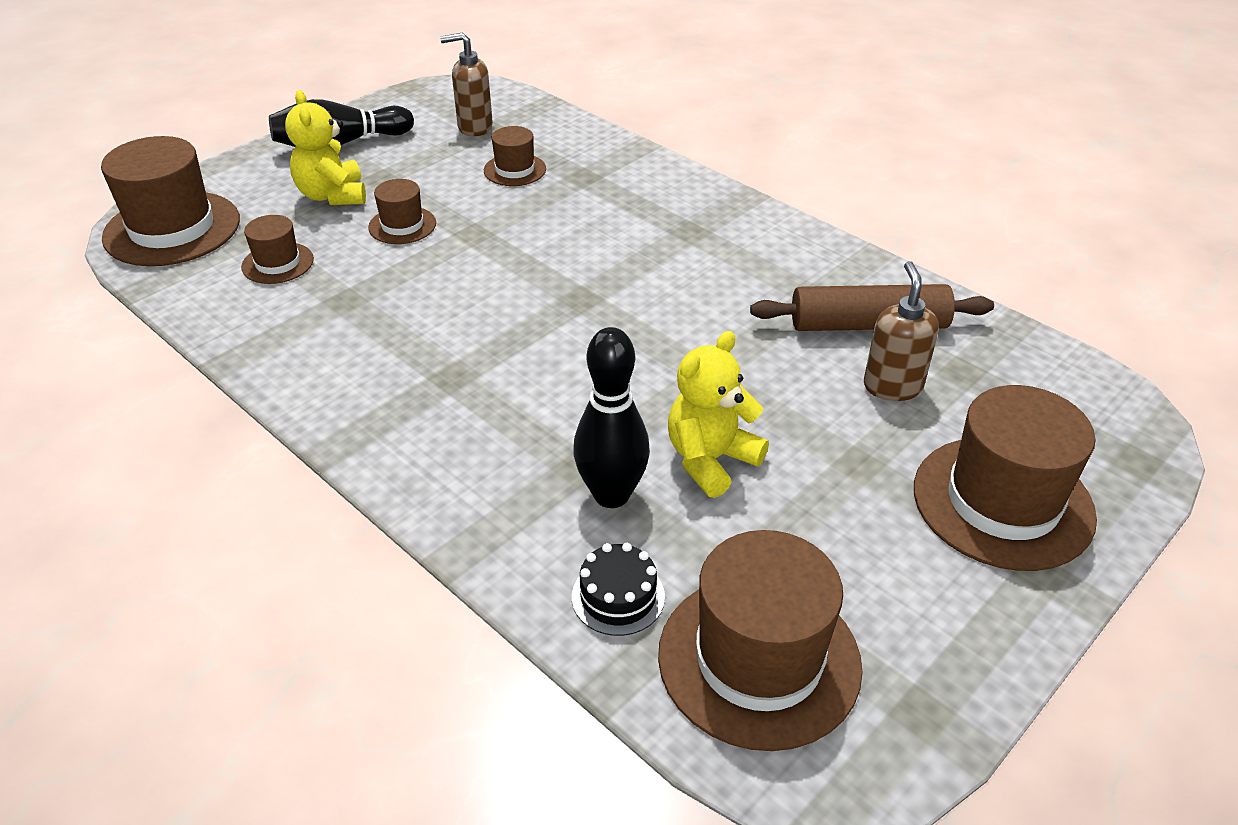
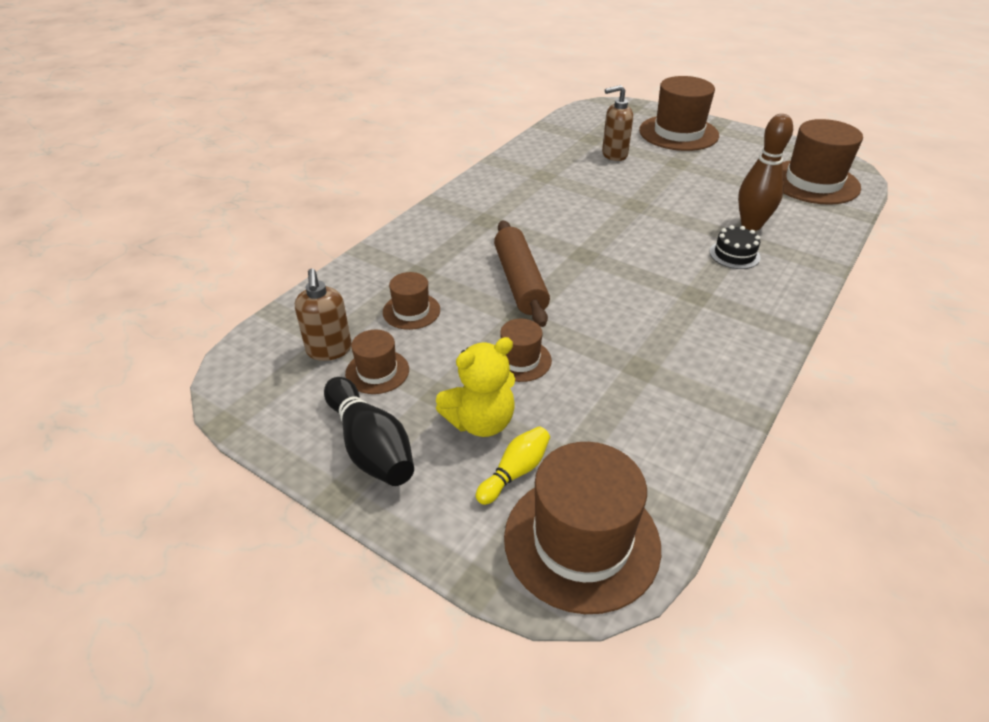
camera: 100 degrees left, 0 degrees up
(263, 206) = (515, 472): none -> yellow bowling pin
(277, 263) = (608, 427): brown hat -> brown hat (377, 371)
(611, 495) = (751, 225): black bowling pin -> brown bowling pin
(618, 596) = (813, 217): black cake -> black cake (734, 254)
(710, 460) = (704, 199): yellow teddy bear -> none
(868, 324) = (564, 161): brown rolling pin -> brown rolling pin (519, 281)

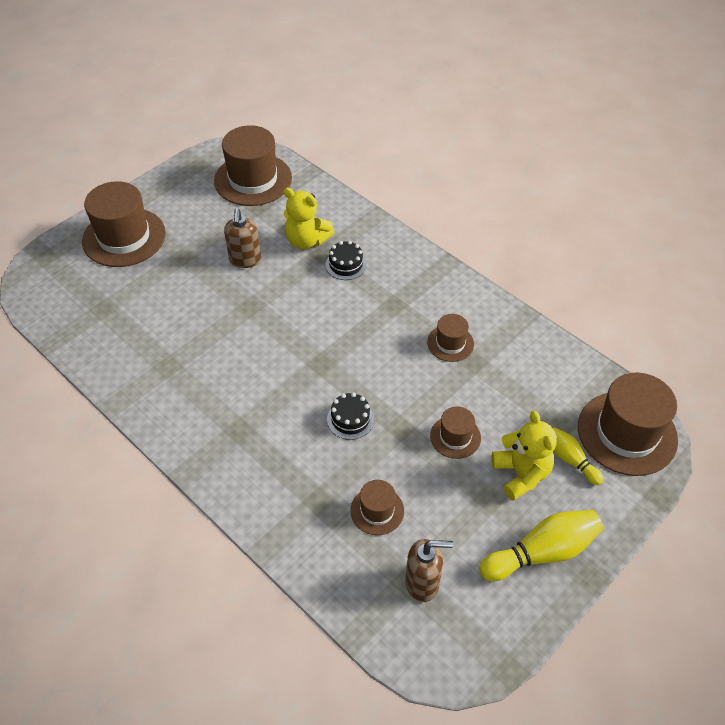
camera: 80 degrees left, 10 degrees up
(370, 446) = (541, 552): black bowling pin -> yellow bowling pin
(377, 371) = (456, 543): brown hat -> brown hat (450, 343)
(519, 281) = (350, 419): brown rolling pin -> black cake
(614, 155) = (148, 299): brown soap dispenser -> brown soap dispenser (245, 260)
(751, 225) = (306, 240): brown bowling pin -> yellow teddy bear

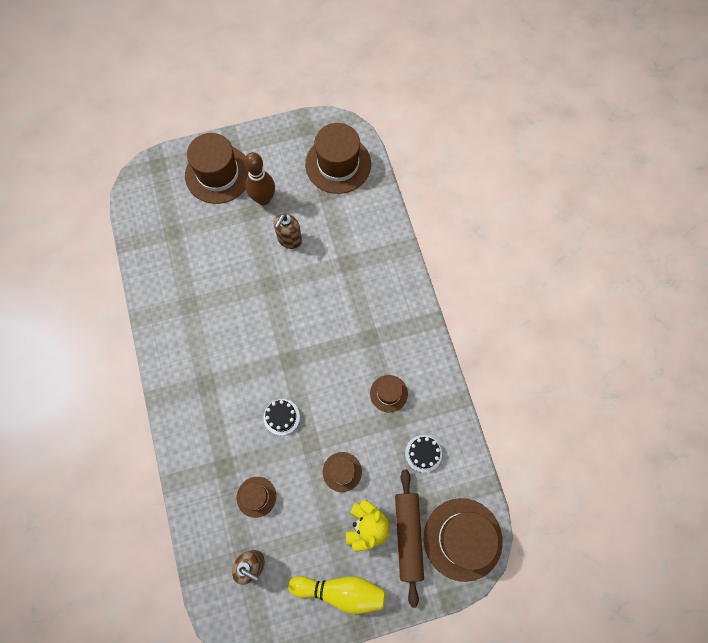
camera: 30 degrees right, 20 degrees up
(191, 238) = (263, 199): none -> brown bowling pin
(306, 240) = (343, 244): yellow teddy bear -> none
(346, 265) = (358, 282): black cake -> black cake (423, 453)
(570, 460) = (408, 536): yellow bowling pin -> brown rolling pin

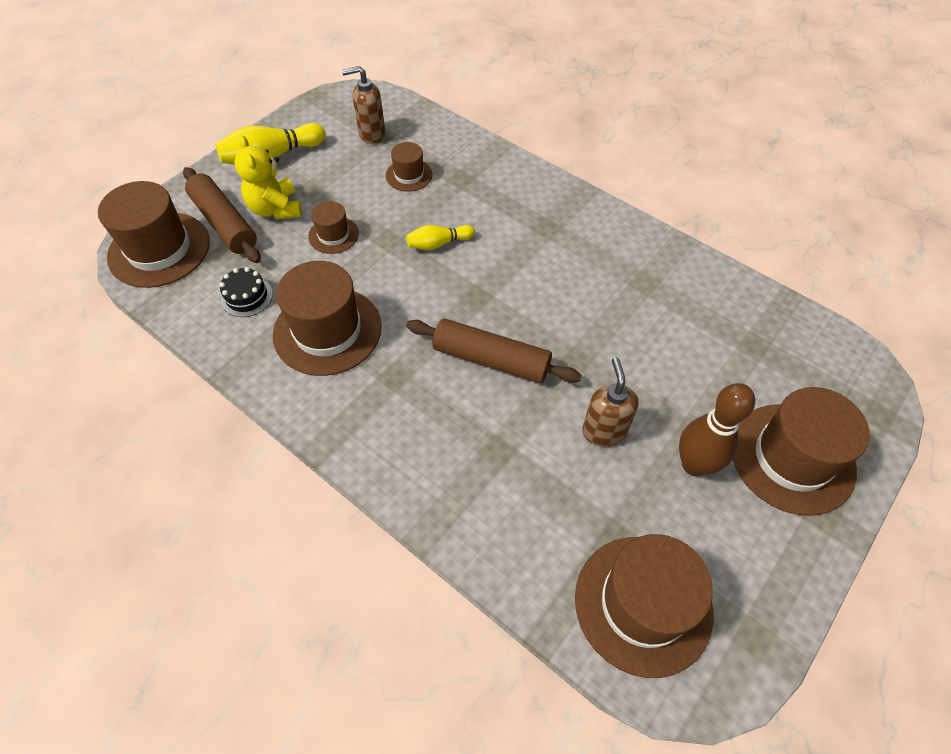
camera: 145 degrees right, 15 degrees down
(281, 417) = (438, 244): black cake -> yellow bowling pin
(312, 314) = (491, 359): none -> brown rolling pin
(388, 393) = (327, 330): brown hat -> brown hat, size x1.95

